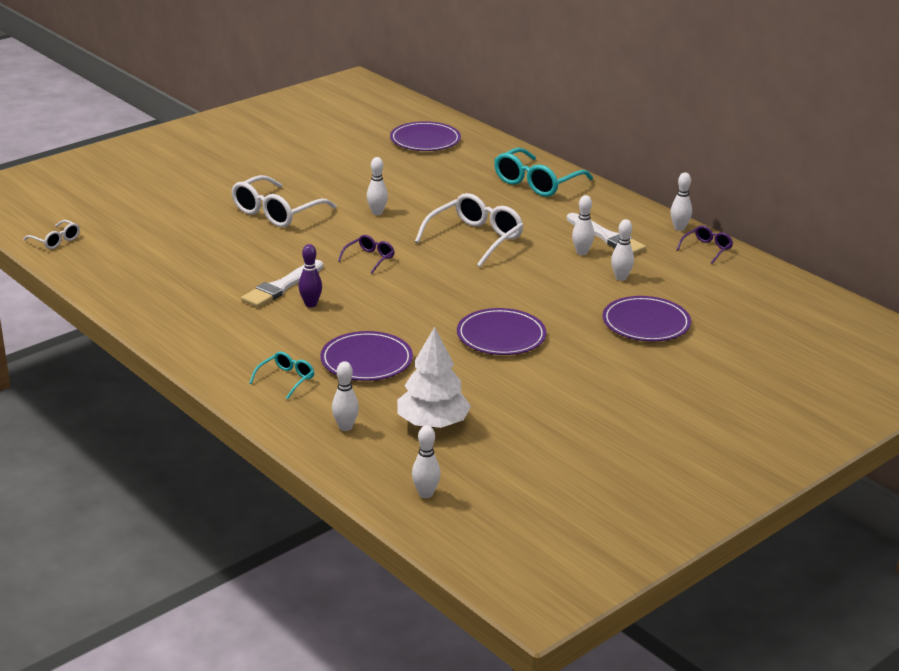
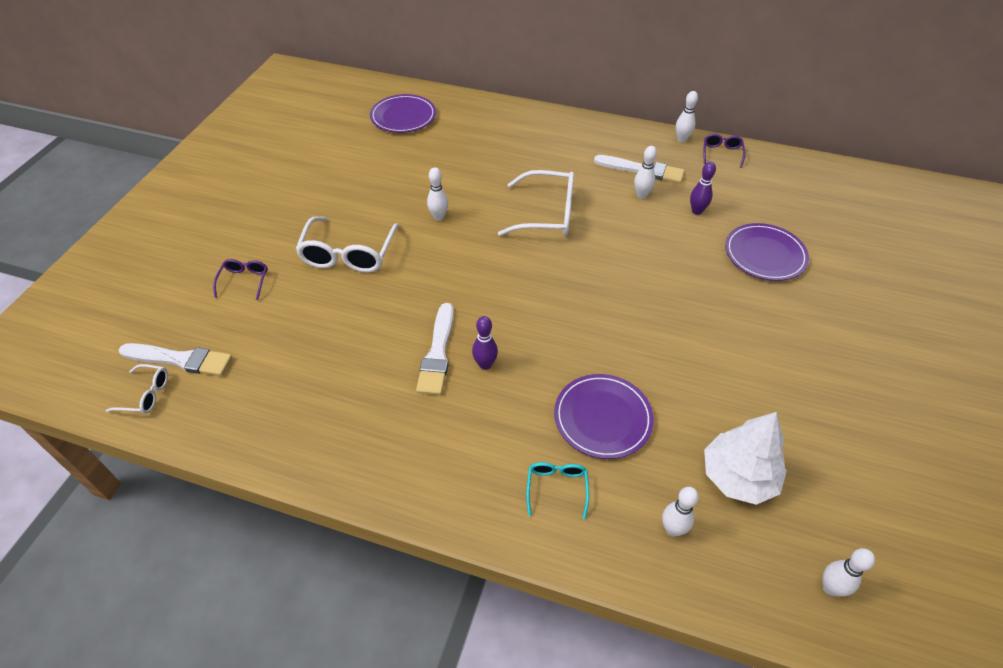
camera: 30 degrees left, 20 degrees up
(95, 231) = (180, 359): none -> white brush
(370, 258) = (483, 277): purple glasses -> purple glasses (244, 281)
(475, 238) = (547, 214): white glasses -> white glasses turned 90 degrees clockwise
(501, 336) = (679, 325): purple plate -> none
(536, 183) = (534, 132): turquoise glasses -> none
(621, 278) = (696, 211): white bowling pin -> purple bowling pin

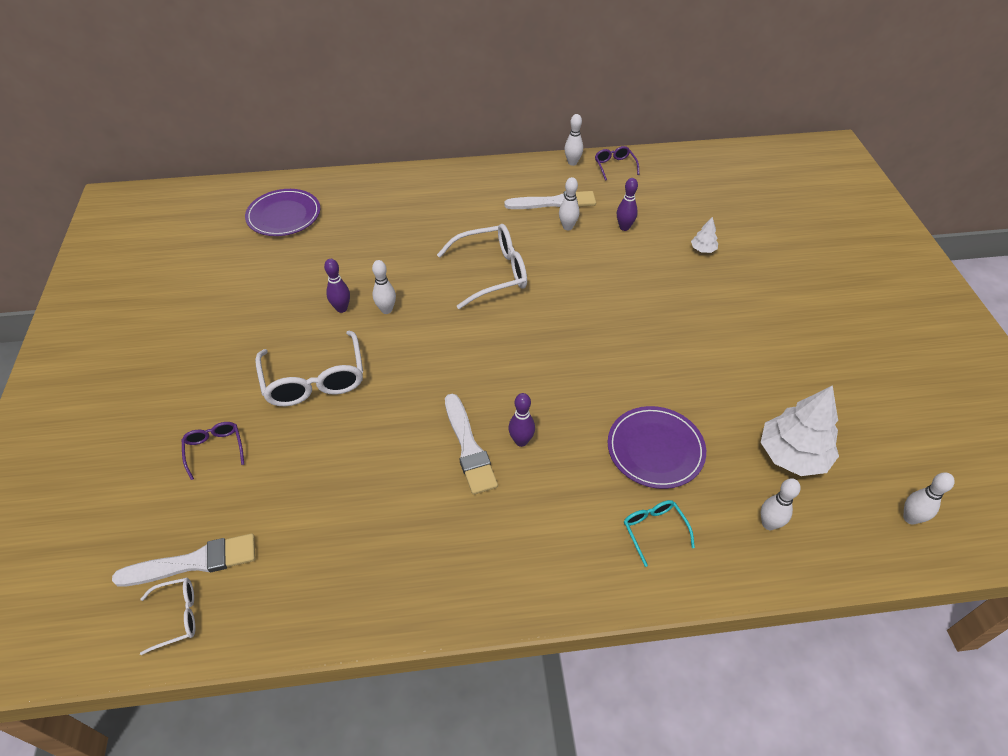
camera: 25 degrees left, 0 degrees up
(403, 204) = (341, 308): none -> purple bowling pin
(765, 254) = (703, 249): purple plate -> white tree

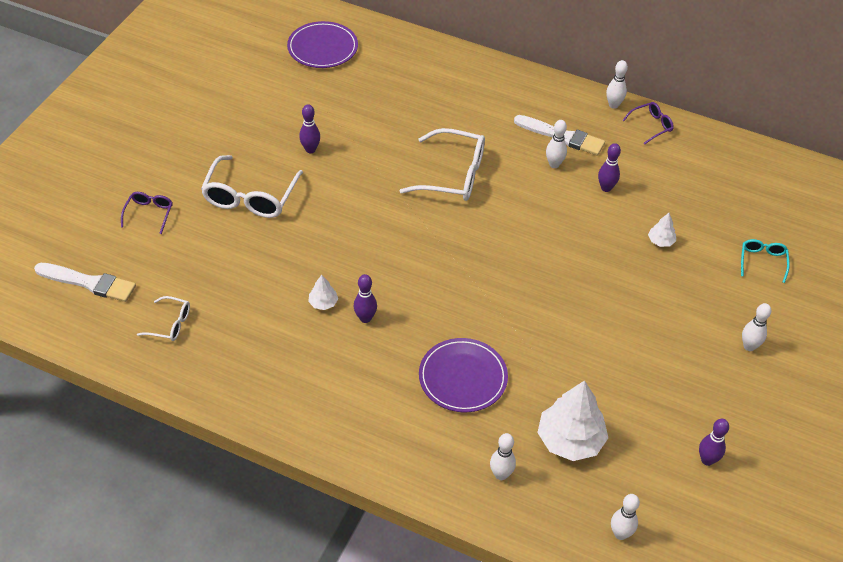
camera: 30 degrees right, 0 degrees up
(177, 616) = (59, 311): white glasses -> white glasses (170, 324)
(386, 310) = (344, 167): white bowling pin -> white bowling pin (749, 346)
(469, 447) = (323, 303): white brush -> white tree
(614, 166) = (651, 125): purple glasses -> purple glasses turned 45 degrees clockwise
(654, 530) = (409, 430): turquoise glasses -> turquoise glasses (762, 261)
(905, 410) = (707, 460): none -> purple bowling pin

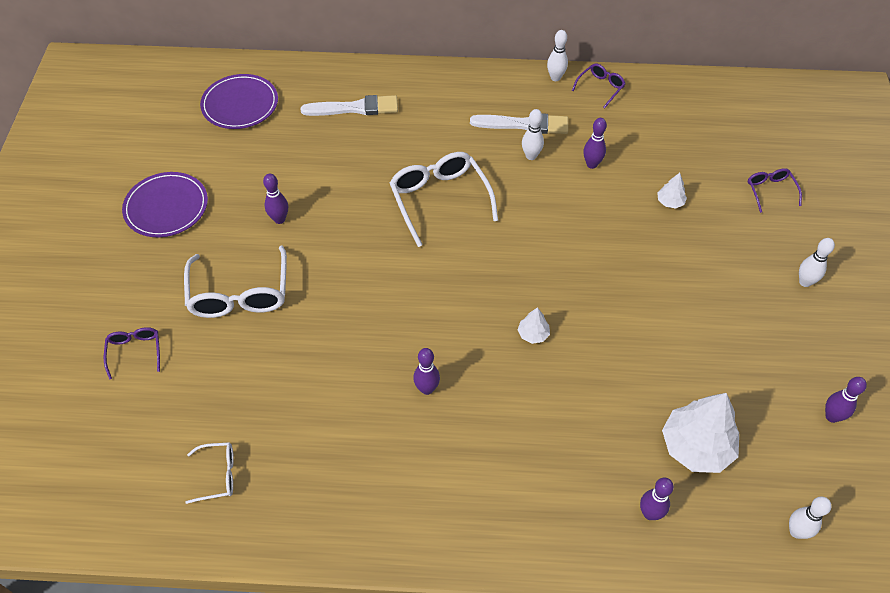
camera: 20 degrees left, 5 degrees up
(89, 283) = (101, 460): white brush -> white brush (355, 108)
(323, 303) = (374, 387): white tree -> white tree (533, 334)
(453, 175) = (439, 199): white glasses -> white glasses turned 105 degrees counterclockwise
(463, 377) = (558, 418): purple plate -> purple plate (166, 207)
(501, 474) = (650, 513): white bowling pin -> purple bowling pin
(762, 261) = (770, 191): turquoise glasses -> purple glasses

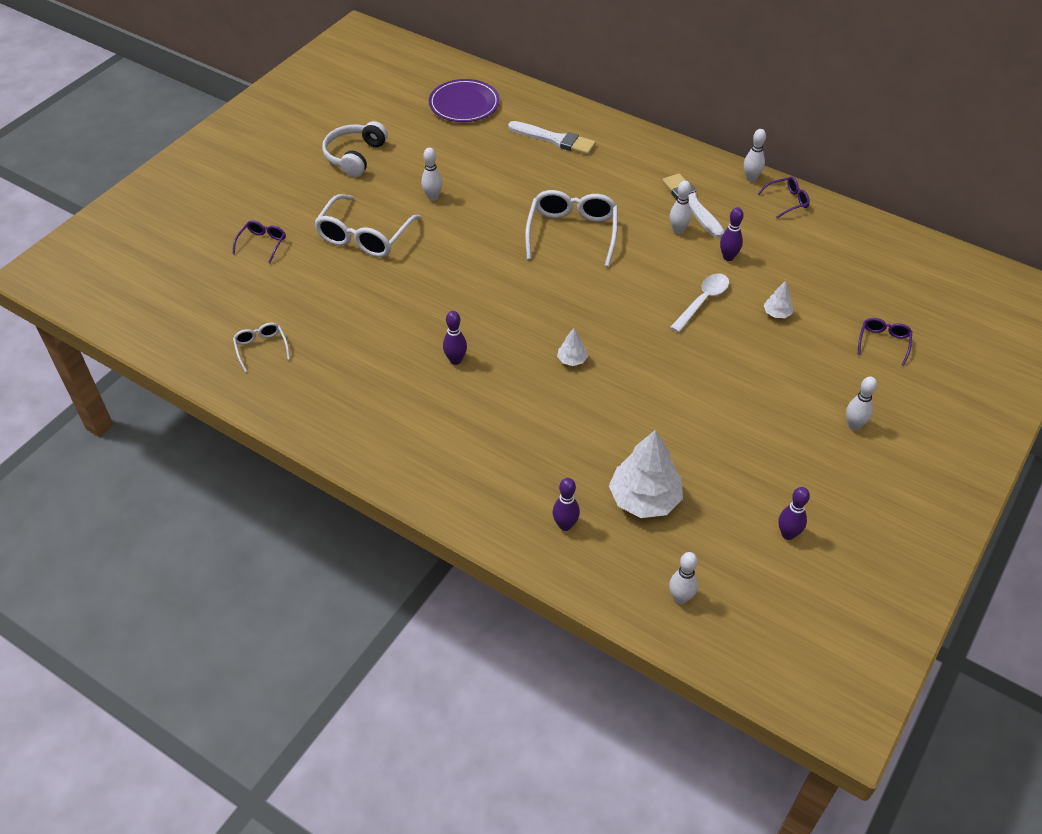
camera: 30 degrees right, 5 degrees down
(166, 207) = (354, 156): purple plate -> white headphones
(218, 475) = (261, 348): white glasses -> white glasses turned 135 degrees counterclockwise
(279, 219) = (433, 197): purple bowling pin -> white bowling pin
(524, 124) = (691, 204): white brush -> white brush turned 150 degrees counterclockwise
(602, 218) = (703, 301): none -> white spoon

